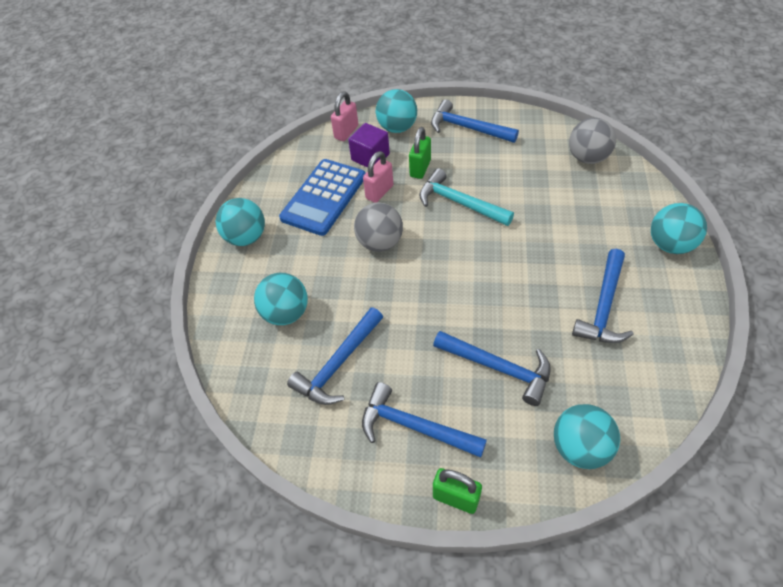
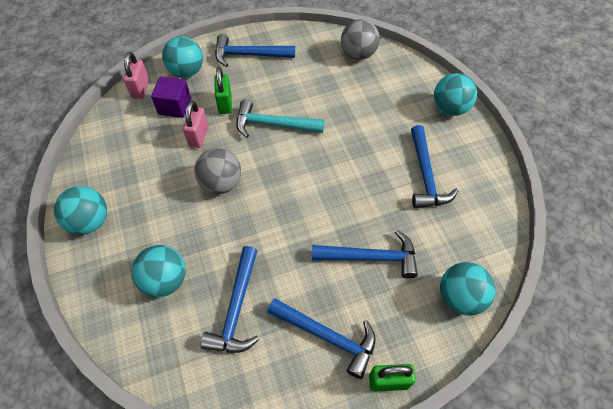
camera: 30 degrees left, 5 degrees up
(324, 197) = (148, 158): blue calculator -> none
(414, 426) = (327, 336): blue hammer -> blue hammer turned 150 degrees counterclockwise

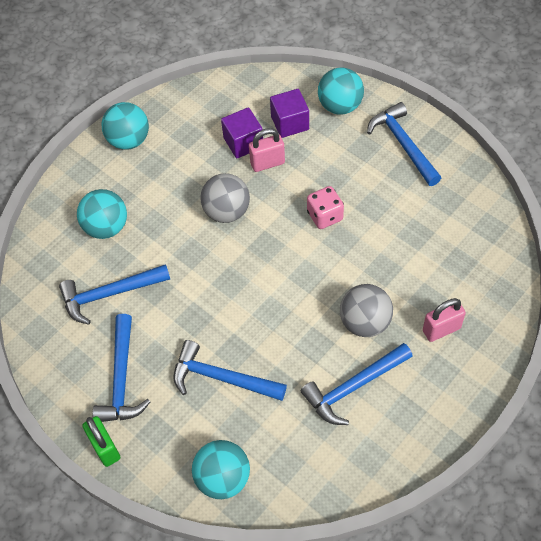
camera: 65 degrees right, 0 degrees up
(140, 89) = (291, 84): pink padlock -> pink padlock (441, 329)
(166, 143) = (243, 142): none -> purple cube
(225, 104) = (322, 161): green padlock -> none
(273, 125) = (325, 216): turquoise hammer -> pink dice
(358, 54) = (484, 243): grey ball -> grey ball (365, 322)
(371, 257) = (222, 378): blue hammer -> blue hammer turned 135 degrees clockwise
(449, 108) = (469, 374): turquoise ball -> none

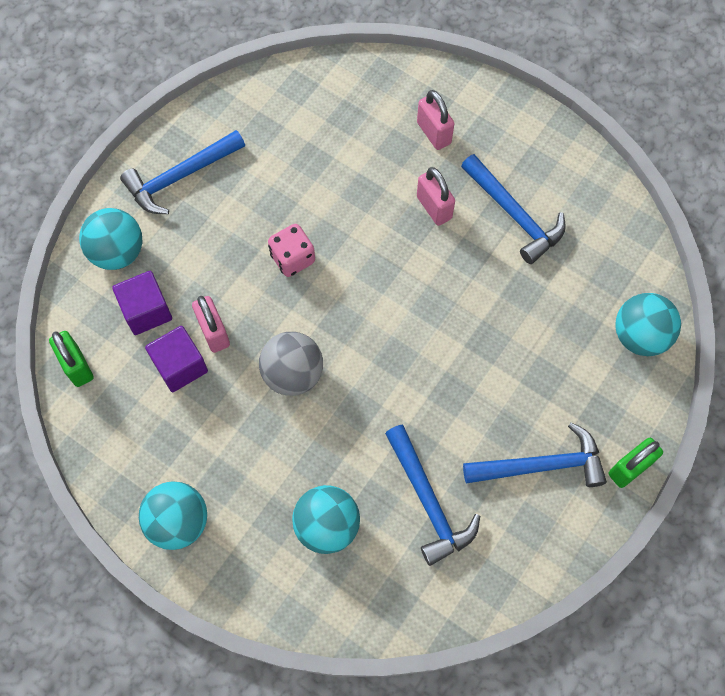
camera: 100 degrees left, 10 degrees up
(222, 378) = (524, 351): blue hammer -> none
(252, 84) = (77, 366): none -> green padlock
(365, 322) = (434, 207): grey ball -> pink padlock

